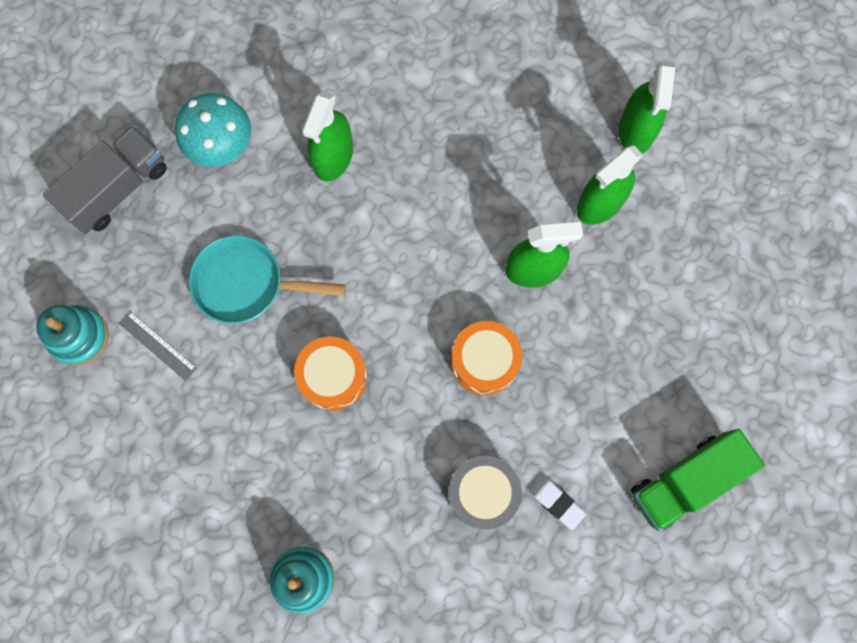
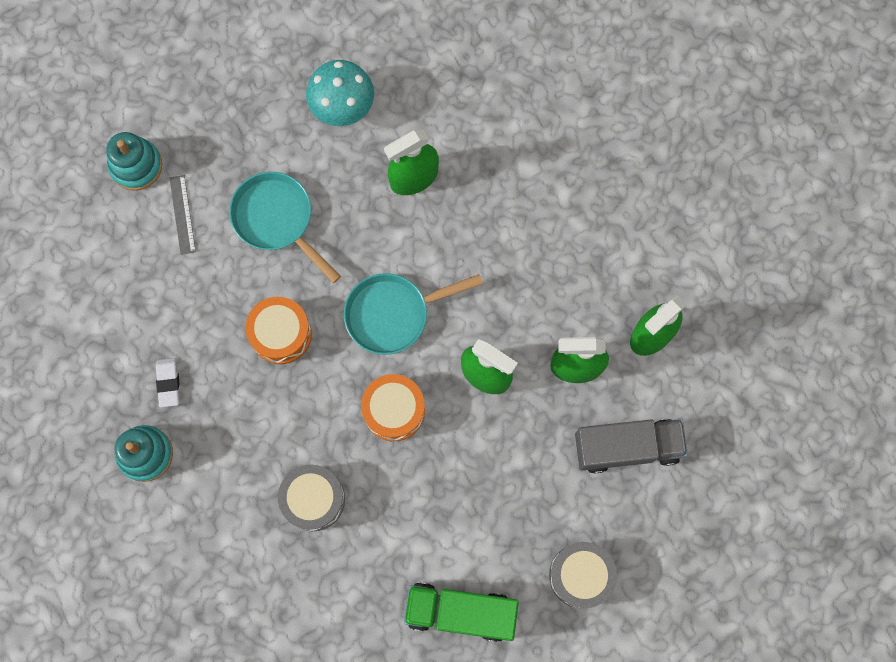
camera: 40 degrees right, 0 degrees up
(118, 189) = (246, 81): grey truck -> grey truck (627, 447)
(414, 282) = (393, 314): none -> turquoise pan
(556, 502) = (358, 549): white eraser -> white eraser (168, 383)
(752, 368) = (580, 575): none -> grey drum

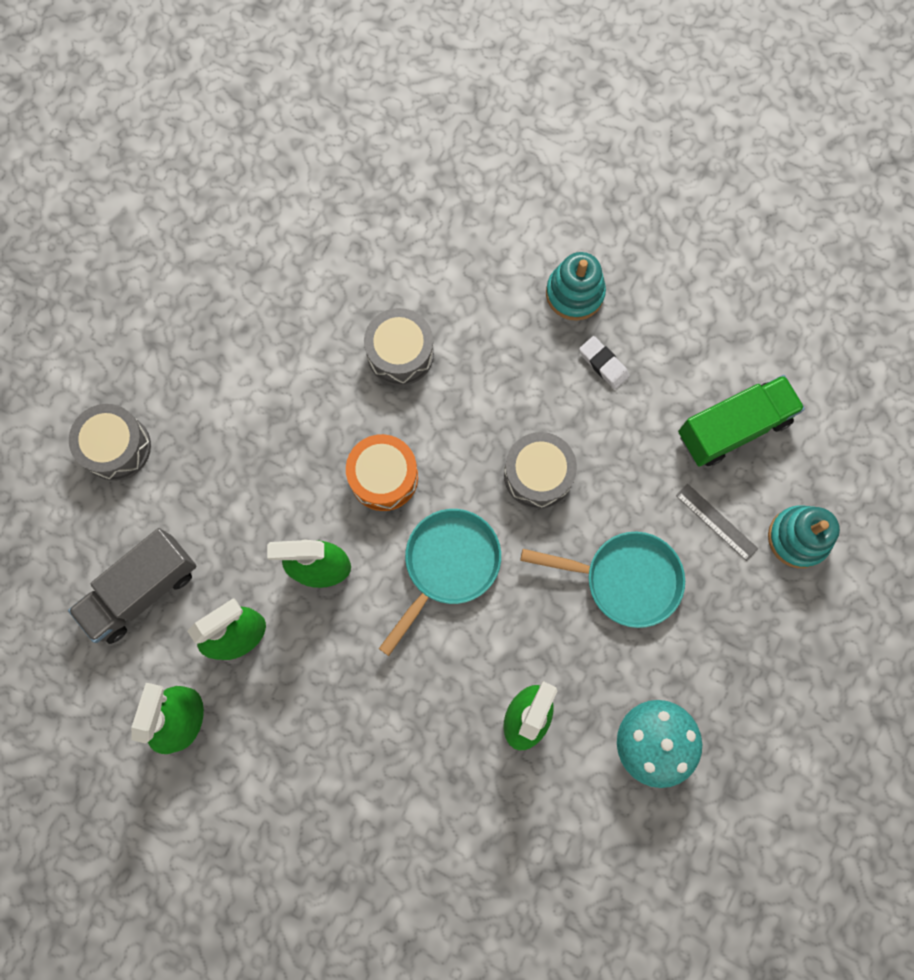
camera: 145 degrees right, 0 degrees up
(281, 334) = (538, 475): orange drum -> grey drum
(460, 612) = (205, 347): green truck -> green truck (733, 428)

